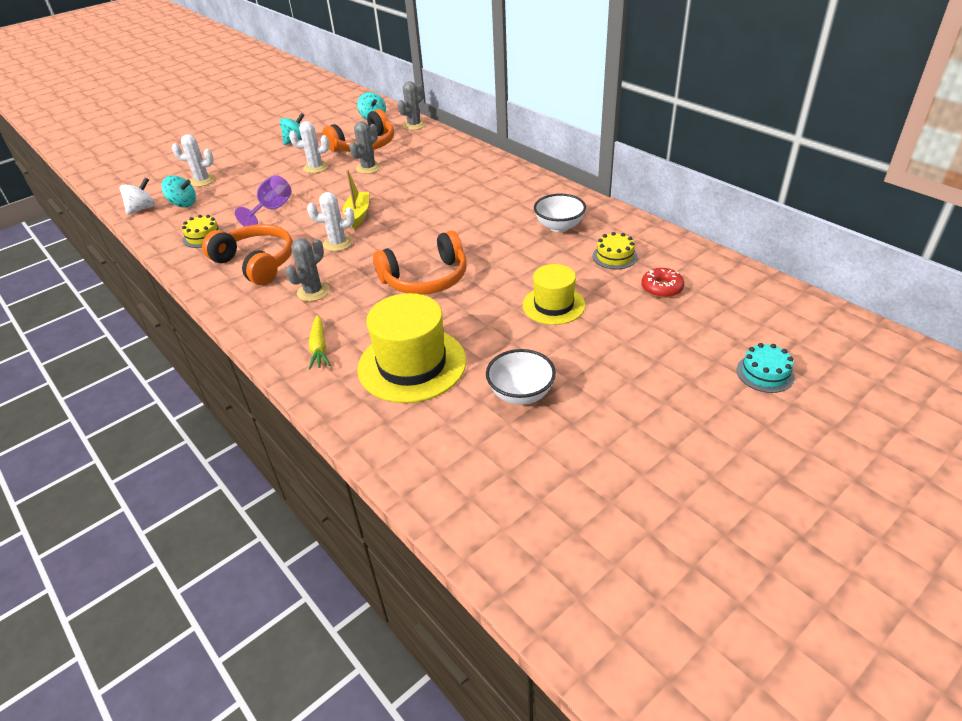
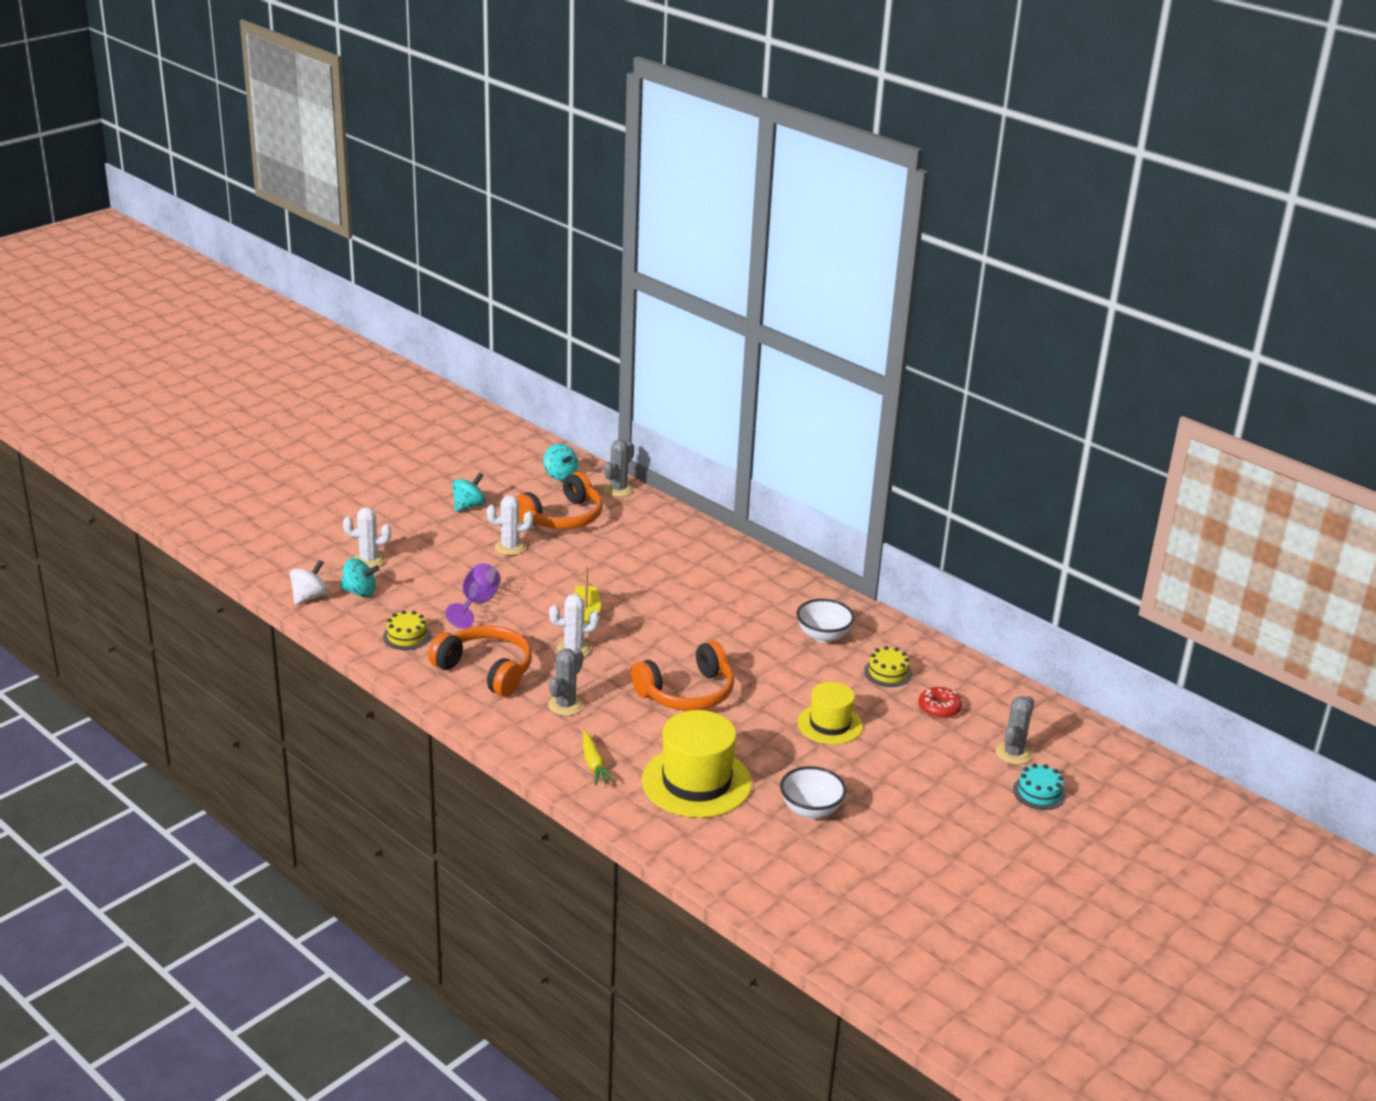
camera: 10 degrees left, 10 degrees down
(368, 168) = (578, 550): grey cactus -> grey cactus (1013, 753)

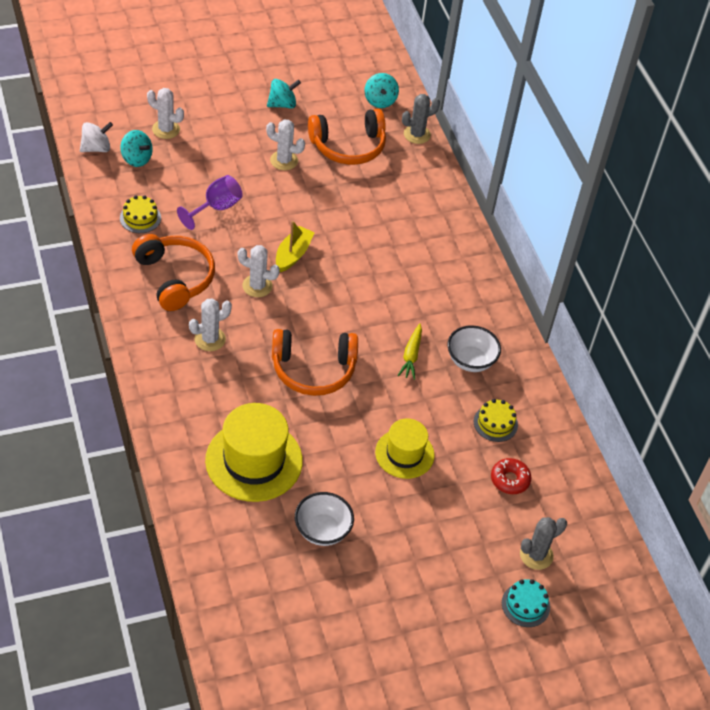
camera: 25 degrees right, 20 degrees up
(566, 705) = (210, 339): grey cactus -> white cactus
(594, 764) = (188, 407): yellow carrot -> yellow carrot (411, 355)

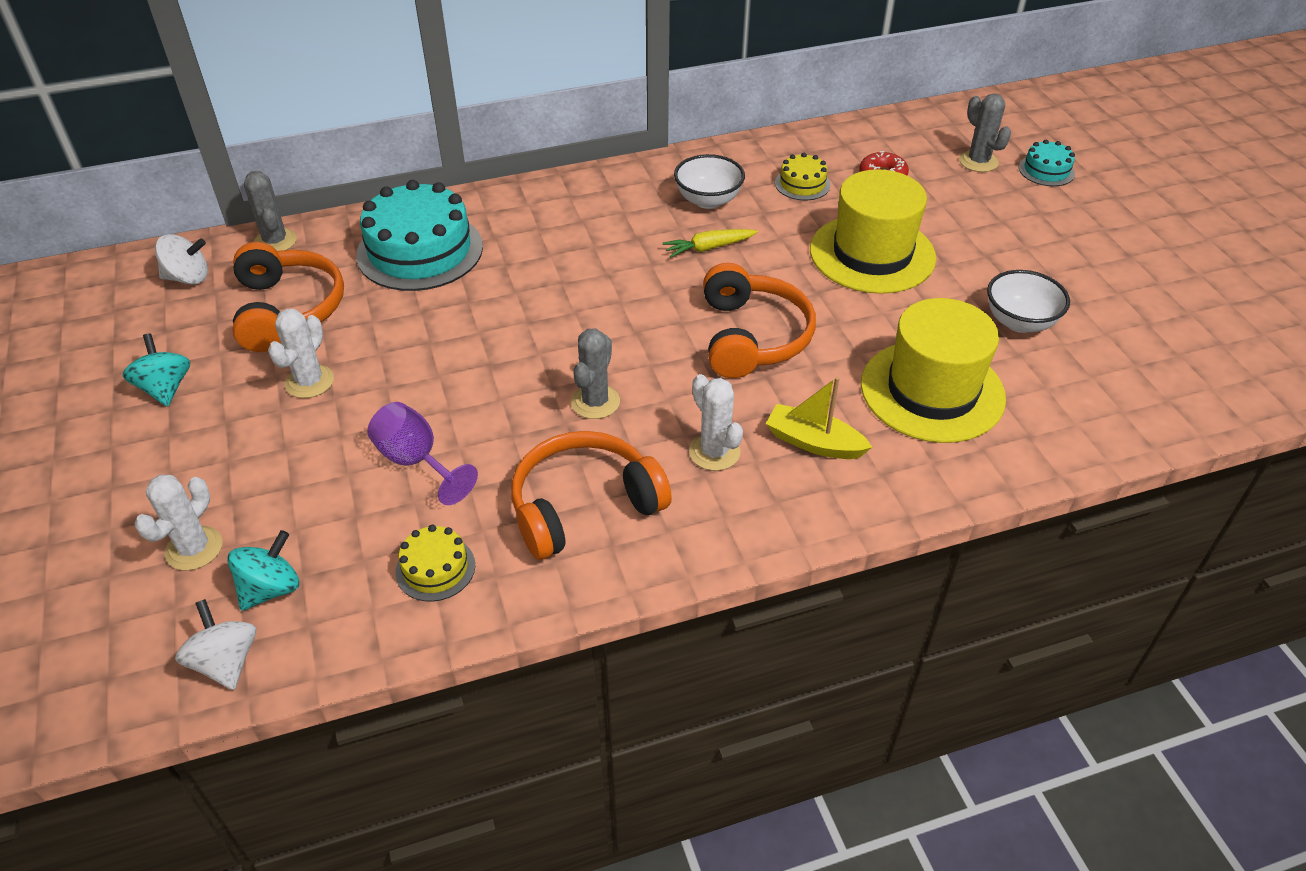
camera: 85 degrees left, 5 degrees down
(257, 286) = (595, 402): white cactus -> grey cactus
(293, 254) = (526, 364): yellow boat -> yellow boat (814, 442)
(380, 101) = (188, 278): turquoise spinning top -> white spinning top
(404, 453) = (872, 254): yellow hat -> yellow hat, size x1.61
(407, 202) = (420, 251): none -> turquoise cake
(411, 355) = (709, 248): yellow carrot -> yellow carrot turned 150 degrees clockwise

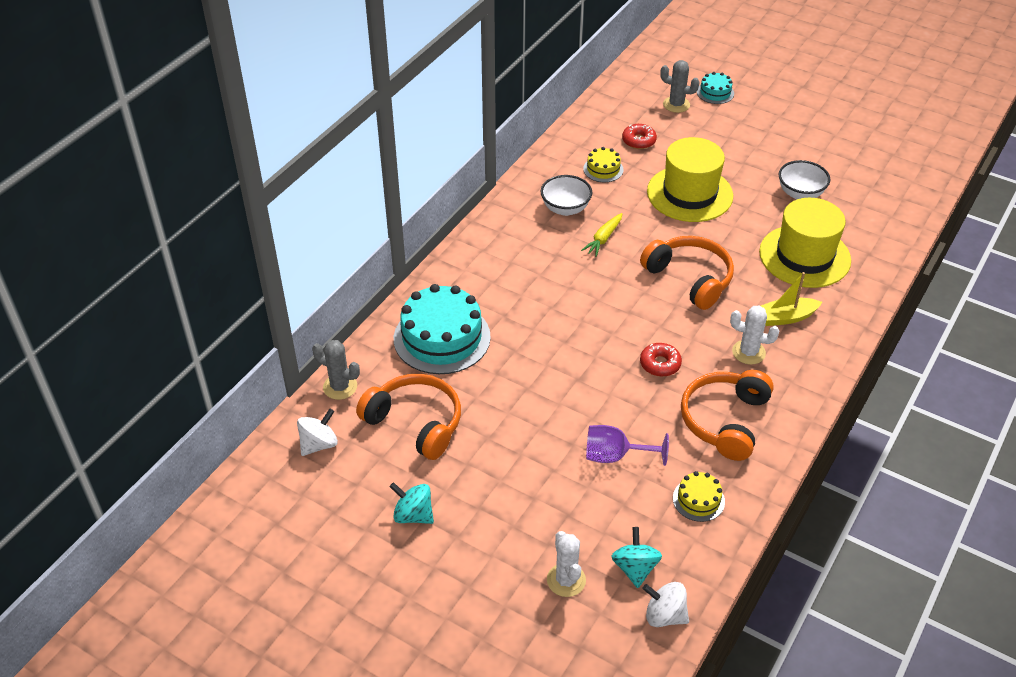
camera: 40 degrees left, 0 degrees up
(309, 382) = (493, 454): white cactus -> none
(595, 402) = (660, 364): grey cactus -> red donut

